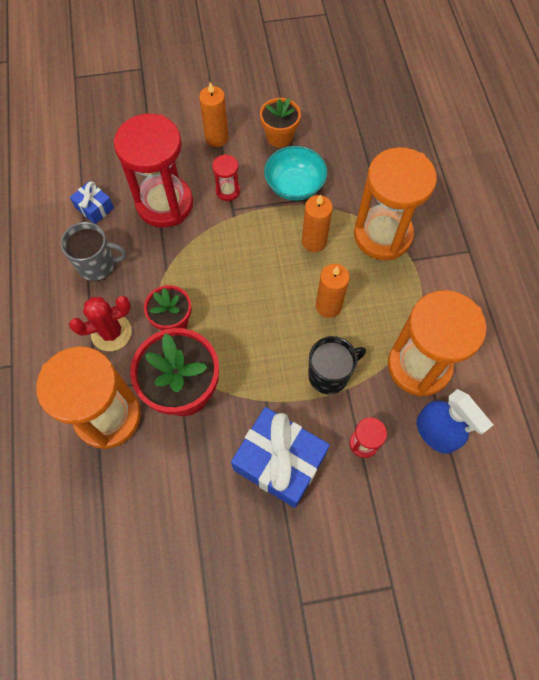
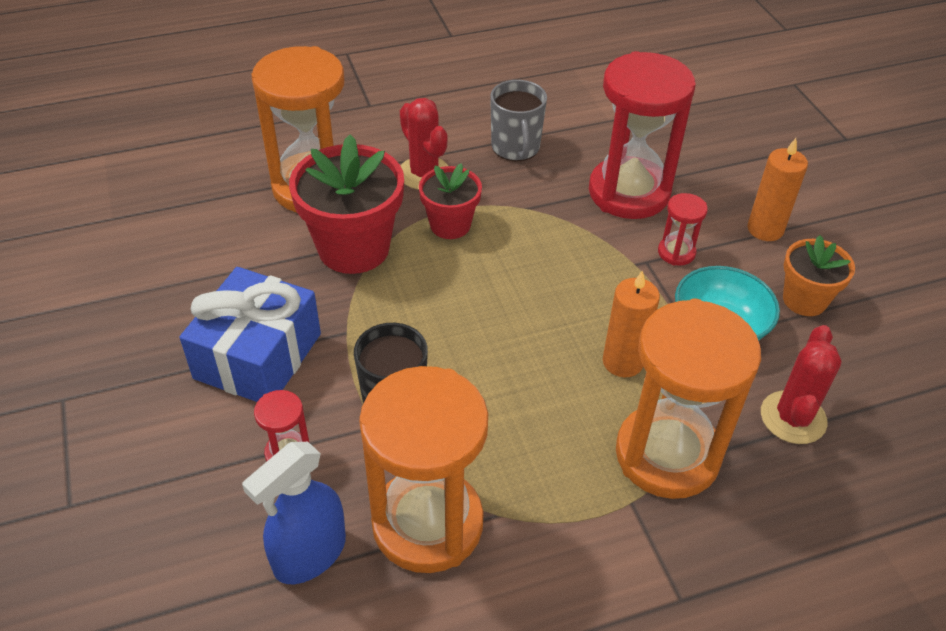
camera: 80 degrees right, 20 degrees down
(94, 208) = (598, 132): blue gift -> none
(328, 306) = (512, 390): orange candle -> none
(363, 169) = (793, 418): none -> red cactus

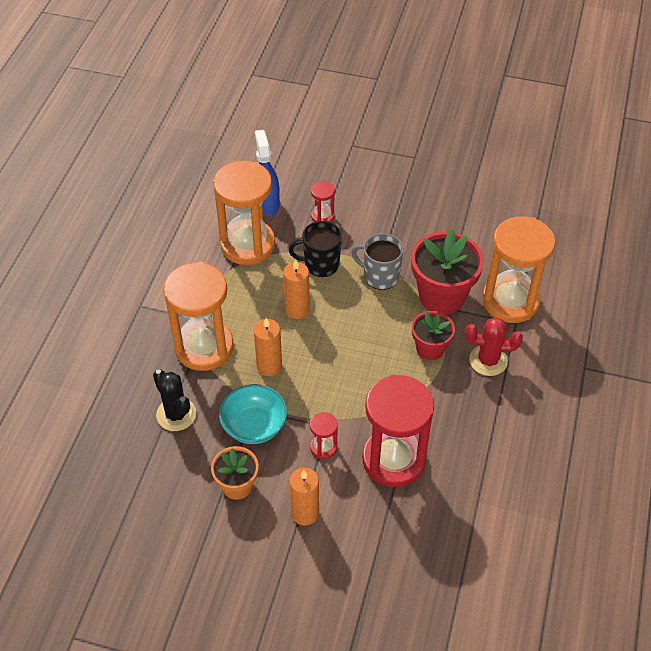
camera: 125 degrees right, 5 degrees up
(258, 356) = (390, 228): blue gift -> none
(504, 383) = (297, 310): none -> orange candle
(515, 148) = (482, 424): grey mug -> grey mug (380, 276)
(793, 418) = (176, 414): red cactus -> black cactus

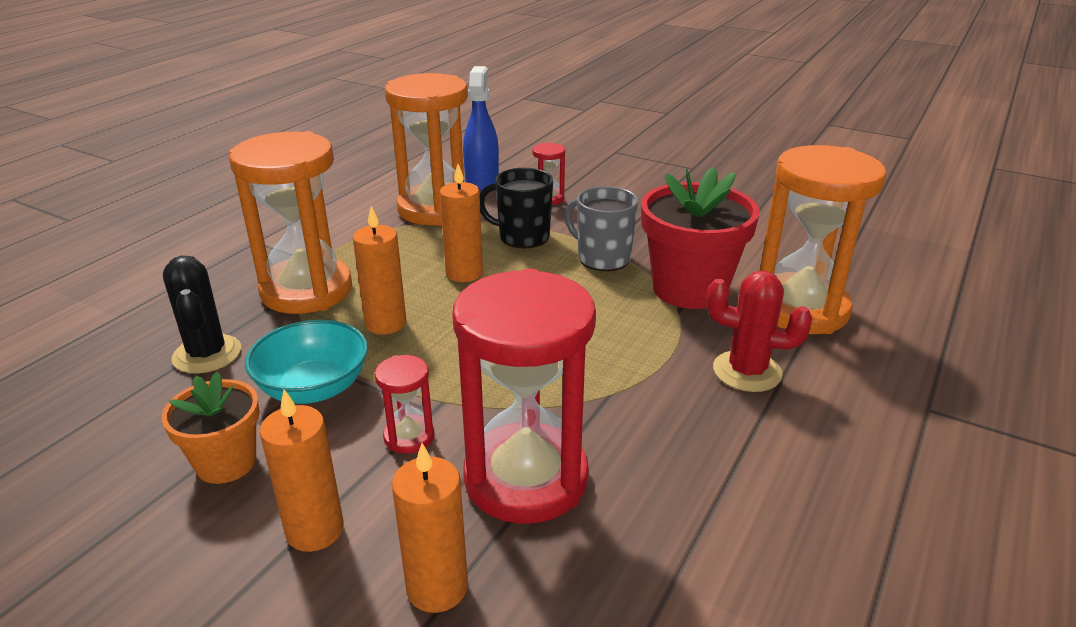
camera: 15 degrees right, 20 degrees down
(376, 528) = (437, 588): none -> orange candle
(430, 348) = (650, 342): red flower pot -> none

